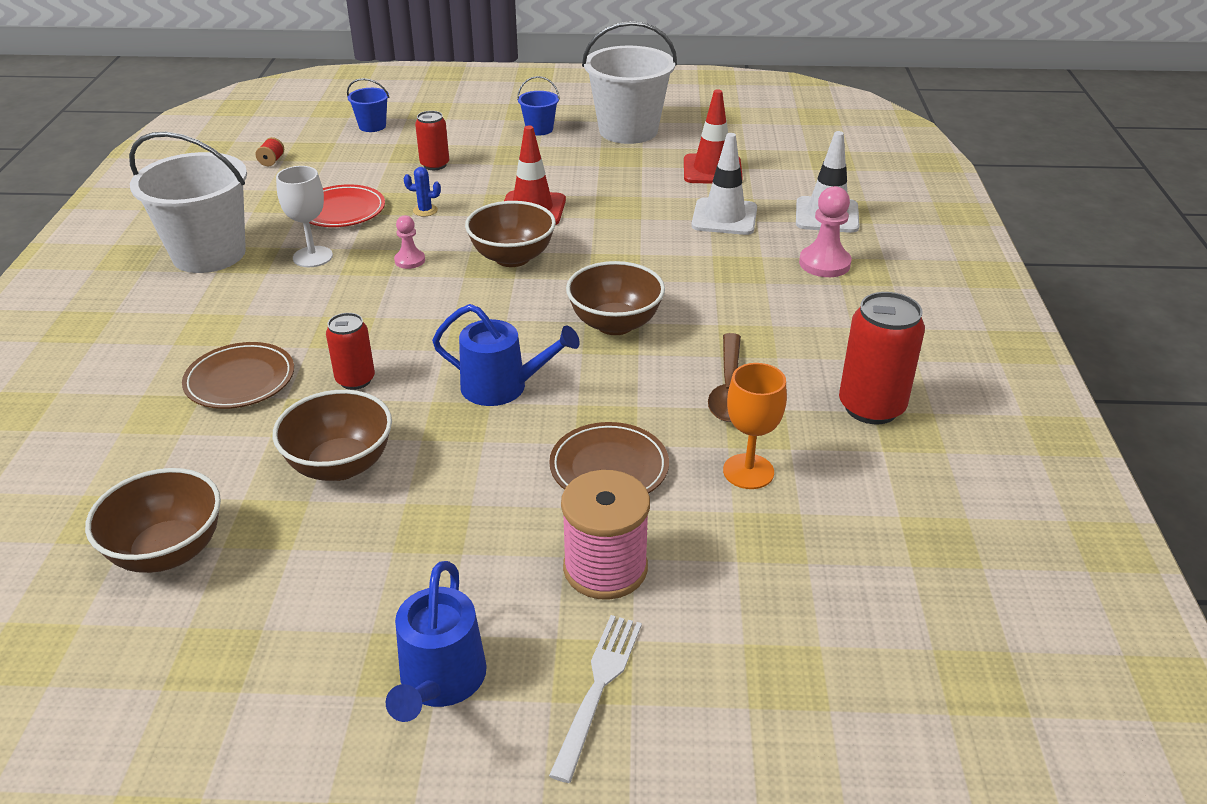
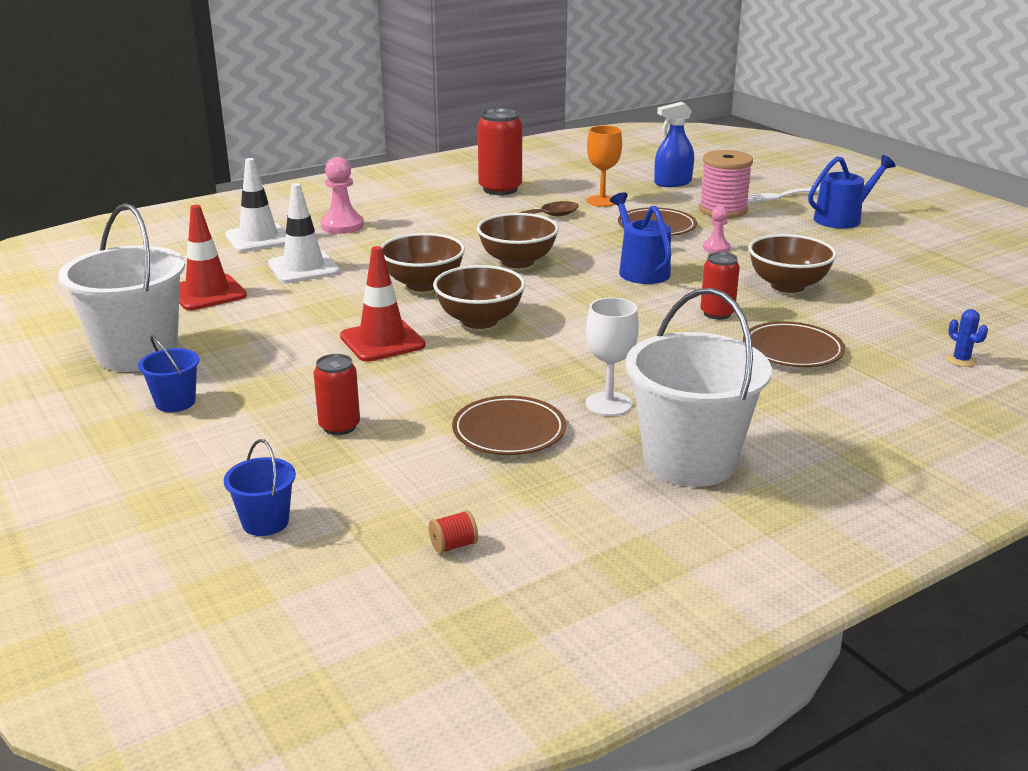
camera: 125 degrees left, 10 degrees down
(168, 551) = (927, 299): brown bowl -> brown bowl (423, 284)
(342, 211) = (509, 431): red plate -> brown plate
(410, 260) = (546, 358): pink pawn -> pink pawn (716, 248)
(425, 210) = (450, 388): blue cactus -> blue cactus (961, 360)
(771, 590) = (672, 183): none -> blue spray bottle

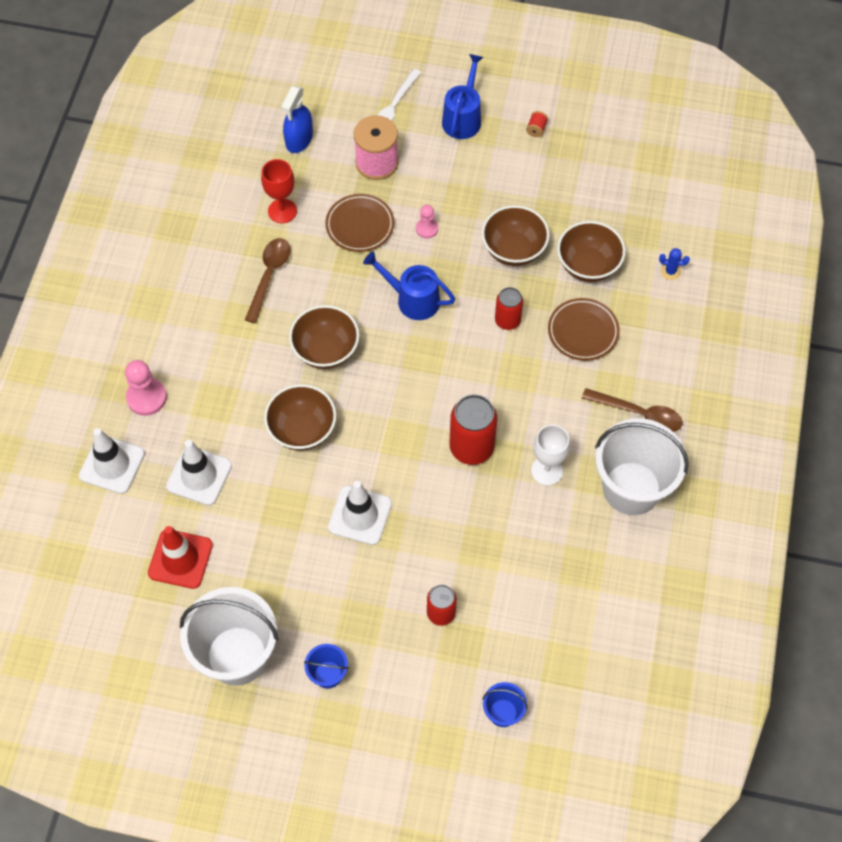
camera: 45 degrees left, 35 degrees up
(382, 341) = (360, 515): red traffic cone -> white traffic cone
(453, 545) = (600, 648): red spool -> red spool (536, 129)
(479, 320) = (387, 444): brown bowl -> brown bowl (588, 265)
(500, 189) = (188, 247): red can -> red can (471, 447)
(509, 431) = (526, 540): brown plate -> none
(602, 201) = (282, 211): orange goblet -> red goblet
(780, 421) = (639, 414): none -> brown spoon

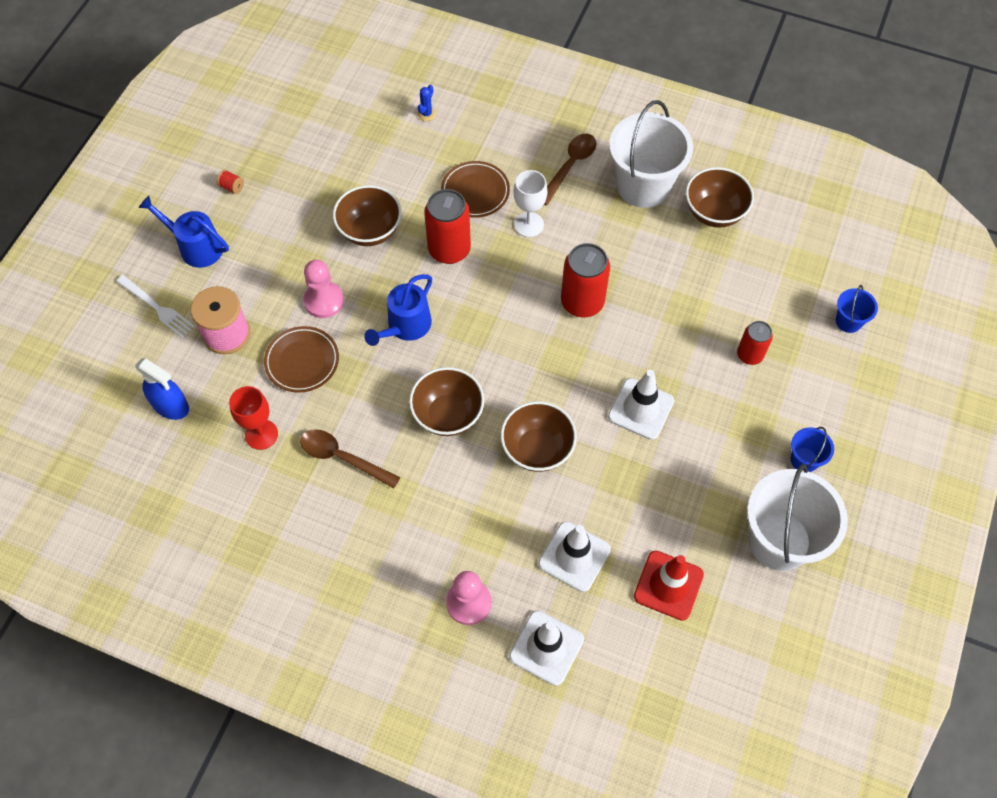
camera: 80 degrees left, 0 degrees up
(427, 229) = (324, 301): pink pawn -> pink pawn, size x1.67
(507, 320) = (449, 250): red can -> red can, size x1.65
(547, 471) = (616, 246): white goblet -> white goblet (529, 224)
(588, 265) = (404, 174): brown bowl -> brown bowl (714, 212)

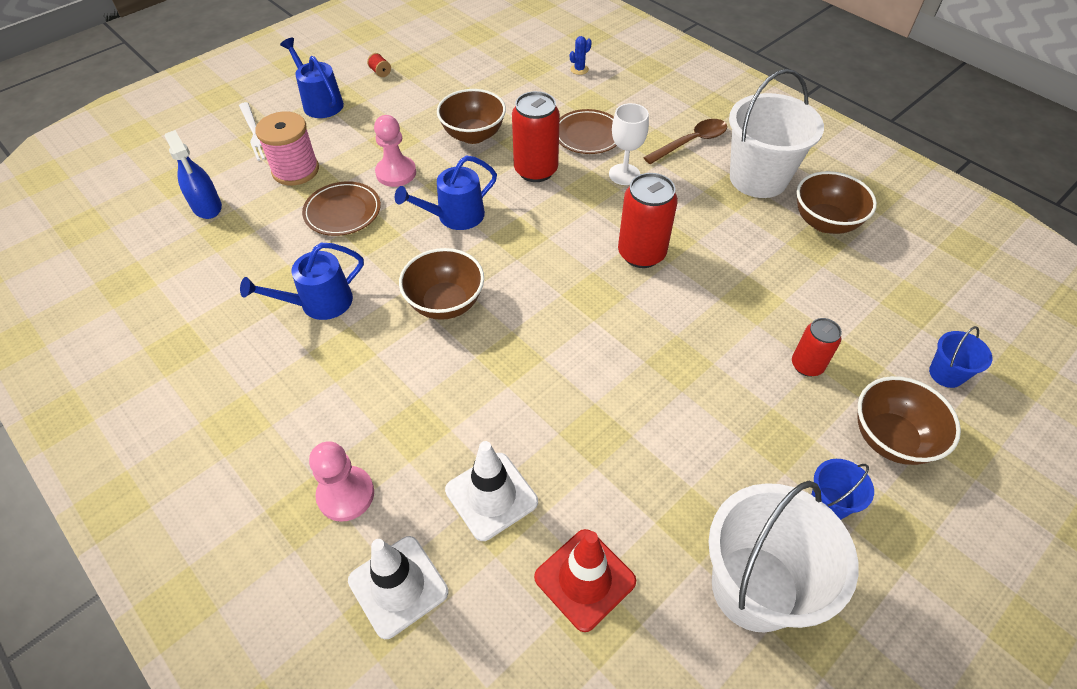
camera: 25 degrees right, 10 degrees down
(261, 434) = (263, 256): red goblet -> none
(342, 457) = (319, 303): brown spoon -> blue watering can
(537, 449) = (516, 369): brown bowl -> brown bowl (891, 438)
(641, 409) = (652, 373): white traffic cone -> none

